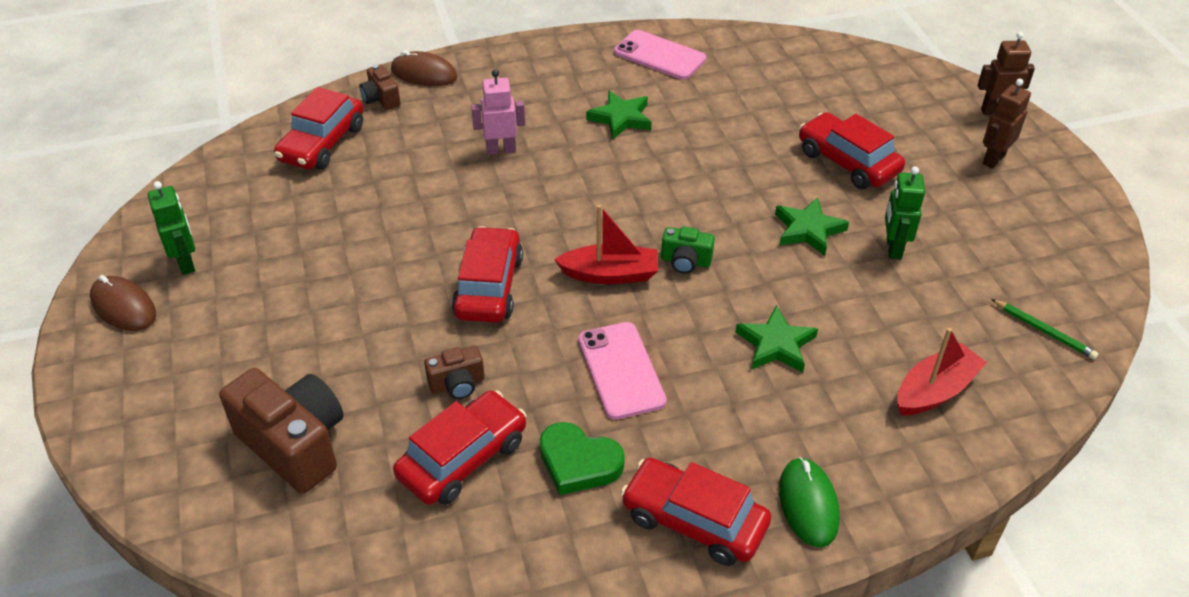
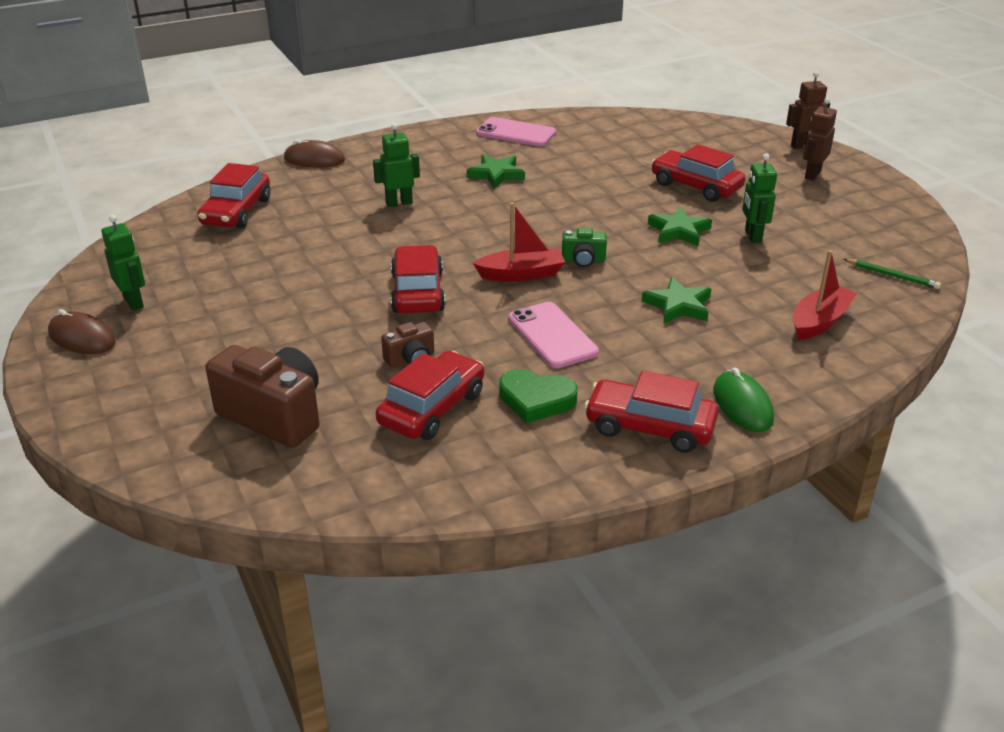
camera: 10 degrees left, 10 degrees down
(381, 99) = (281, 179): brown camera -> none
(501, 150) = (399, 203): pink robot -> green robot

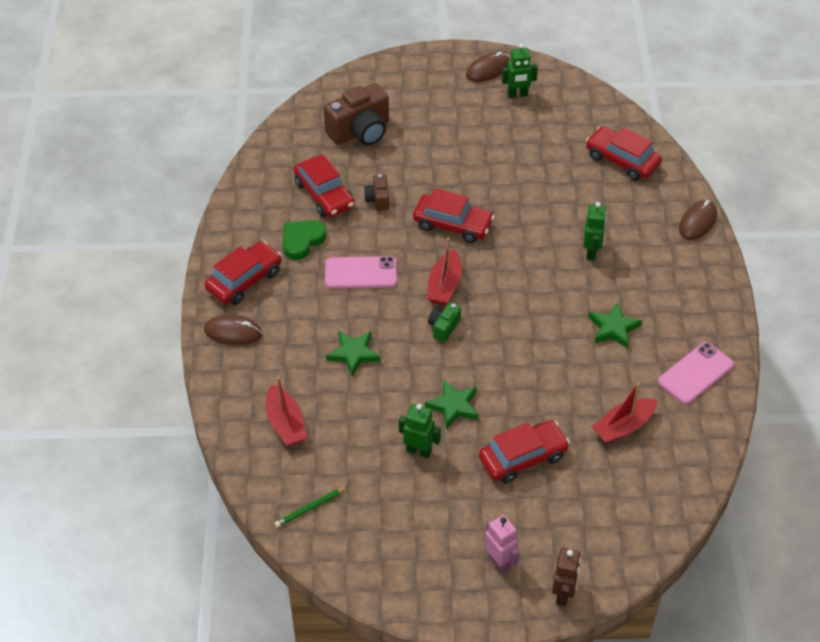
camera: 115 degrees right, 15 degrees up
(609, 151) = (623, 427): none -> red boat
(742, 405) = (233, 332): green mouse -> brown mouse
(812, 175) = (499, 562): brown robot -> pink robot

